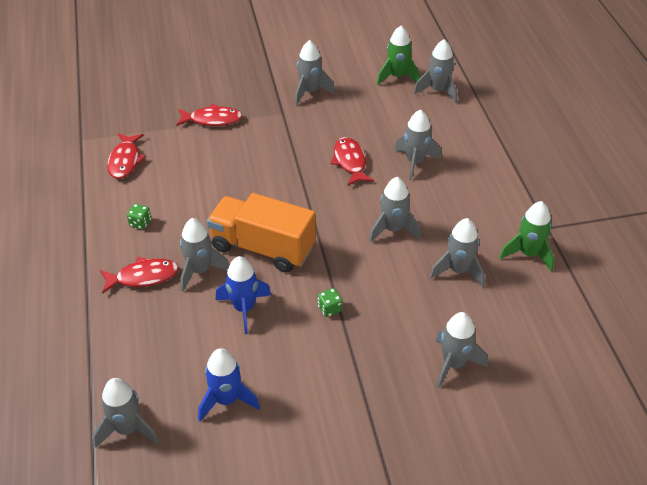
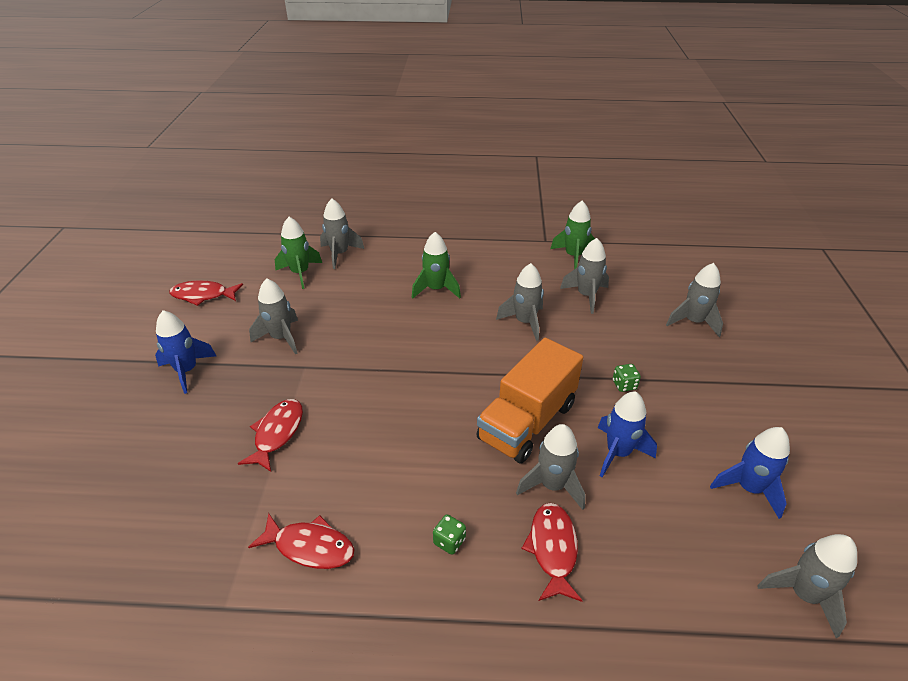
camera: 75 degrees left, 5 degrees down
(258, 60) = (187, 371): none -> blue rocket
(350, 162) = (416, 330): red fish -> red fish (203, 295)
(415, 162) = (436, 289): grey rocket -> green rocket

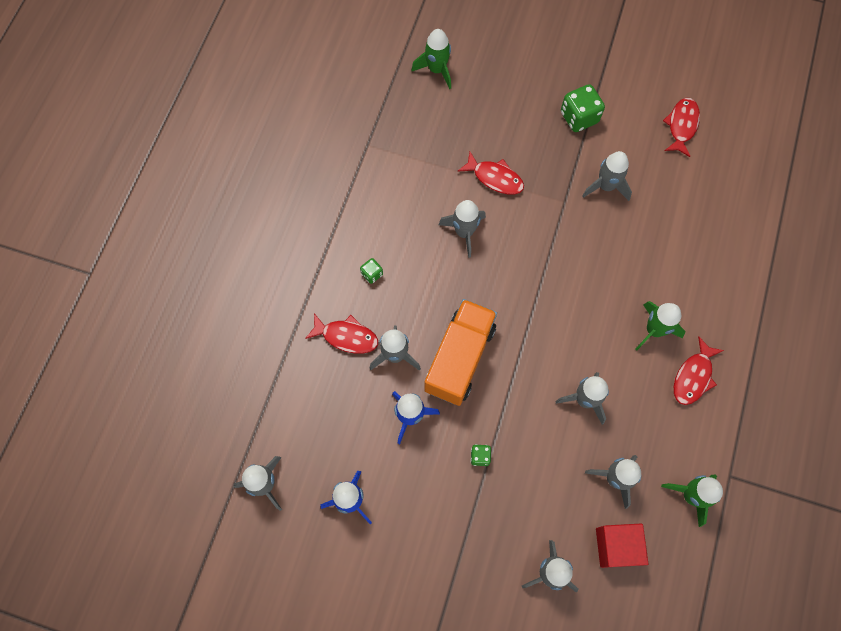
camera: 105 degrees right, 30 degrees up
(187, 371) = (579, 117): blue rocket -> green dice
(300, 273) = (704, 208): green rocket -> green rocket (436, 70)
(310, 547) = (393, 192): red fish -> red fish (693, 376)
(339, 254) = (734, 248): grey rocket -> grey rocket (464, 232)
(527, 421) = (460, 358): orange truck -> orange truck turned 60 degrees clockwise
(642, 288) = (616, 546): none -> red cube

